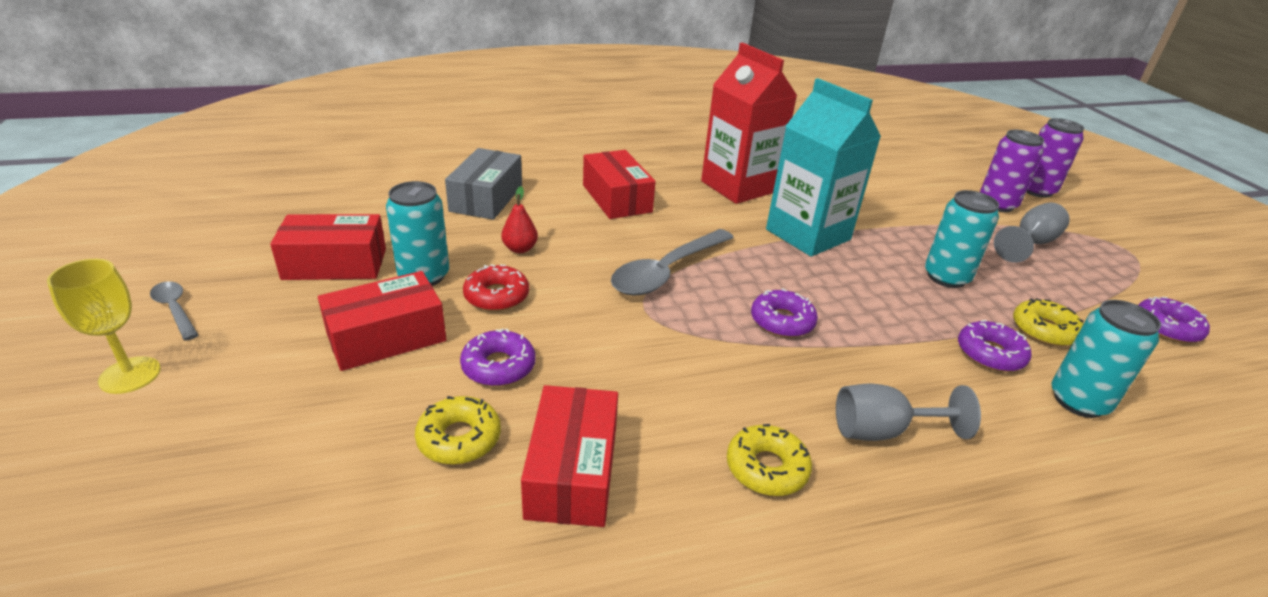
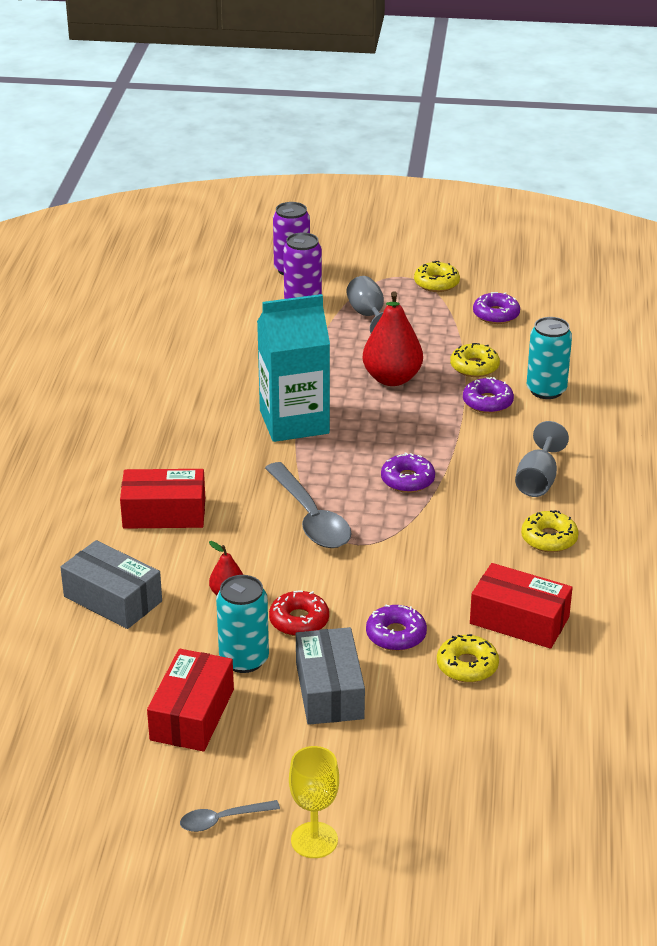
camera: 65 degrees left, 0 degrees up
(386, 337) = (329, 690): red box -> grey box
(738, 186) = (185, 431): red carton -> none
(946, 277) = (392, 379): turquoise can -> red pear
(1153, 274) = (436, 283): none -> yellow donut

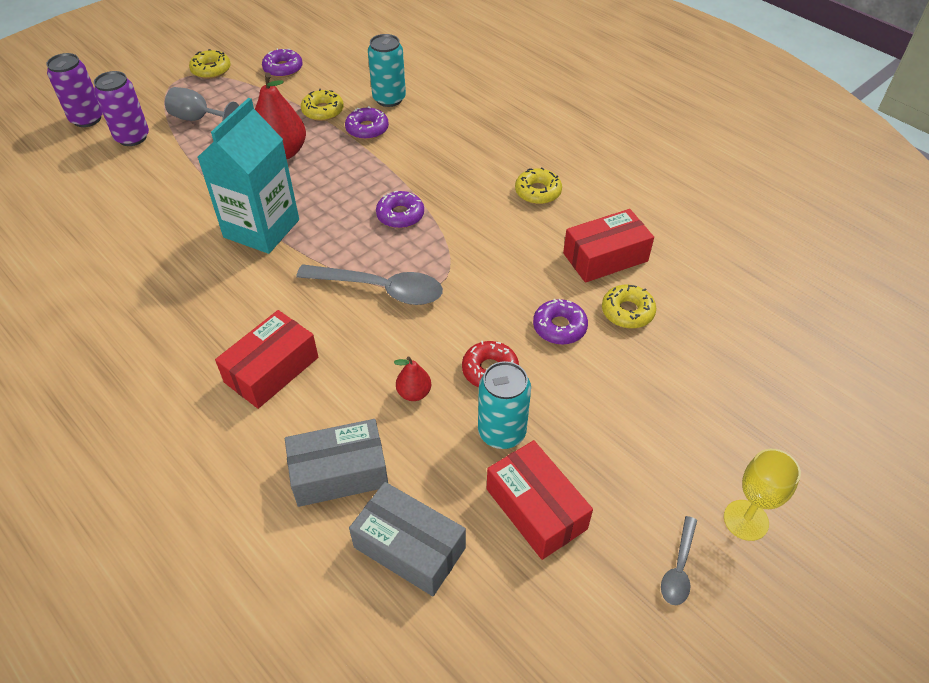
camera: 50 degrees left, 15 degrees up
(329, 690) = (585, 403): grey box -> grey box (409, 548)
(538, 480) = (474, 159): grey goblet -> none

